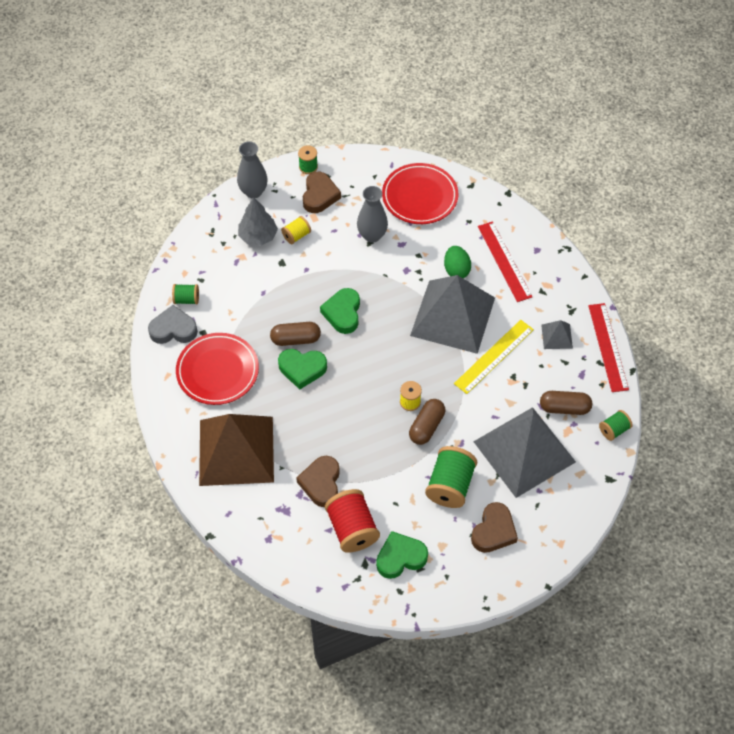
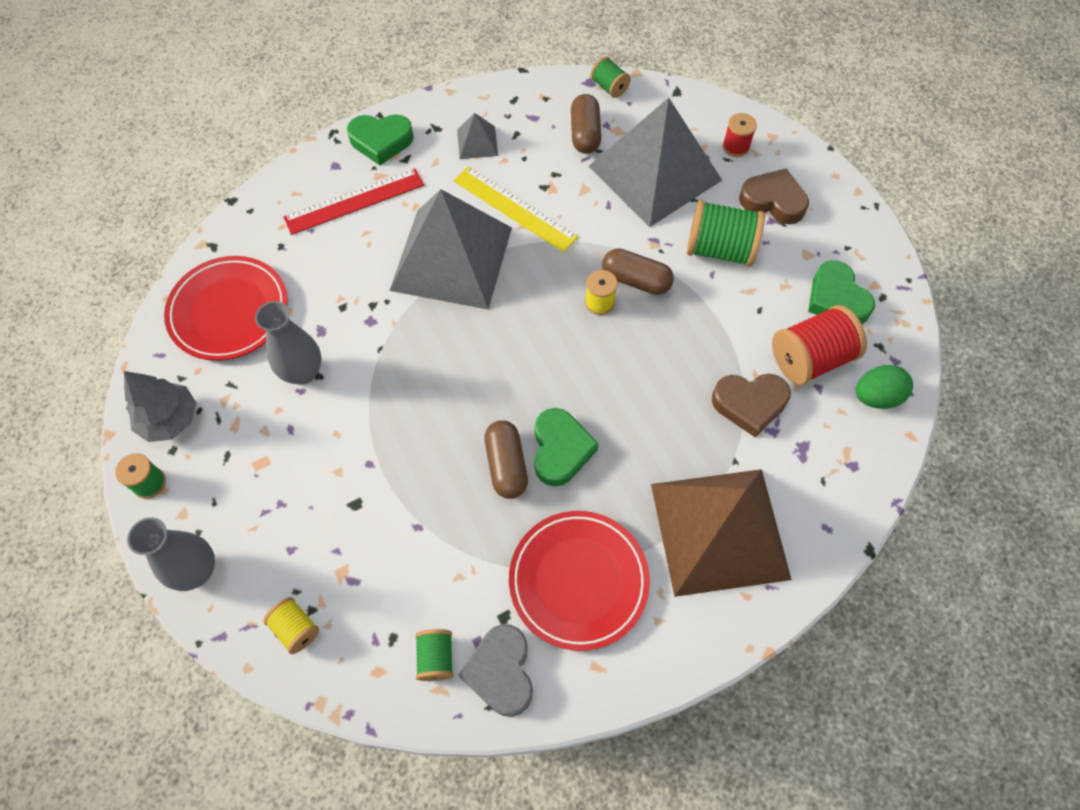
camera: 95 degrees left, 5 degrees up
(258, 236) = (298, 550): grey tree -> grey tree (170, 419)
(296, 236) = (299, 486): yellow spool -> yellow spool (296, 628)
(319, 195) = (215, 458): brown heart -> none
(343, 313) = (453, 401): green heart -> green heart (381, 141)
(456, 270) = (370, 257): green egg -> green egg (876, 397)
(549, 513) = (735, 147): none -> red spool
(608, 347) = (490, 92): red ruler -> none

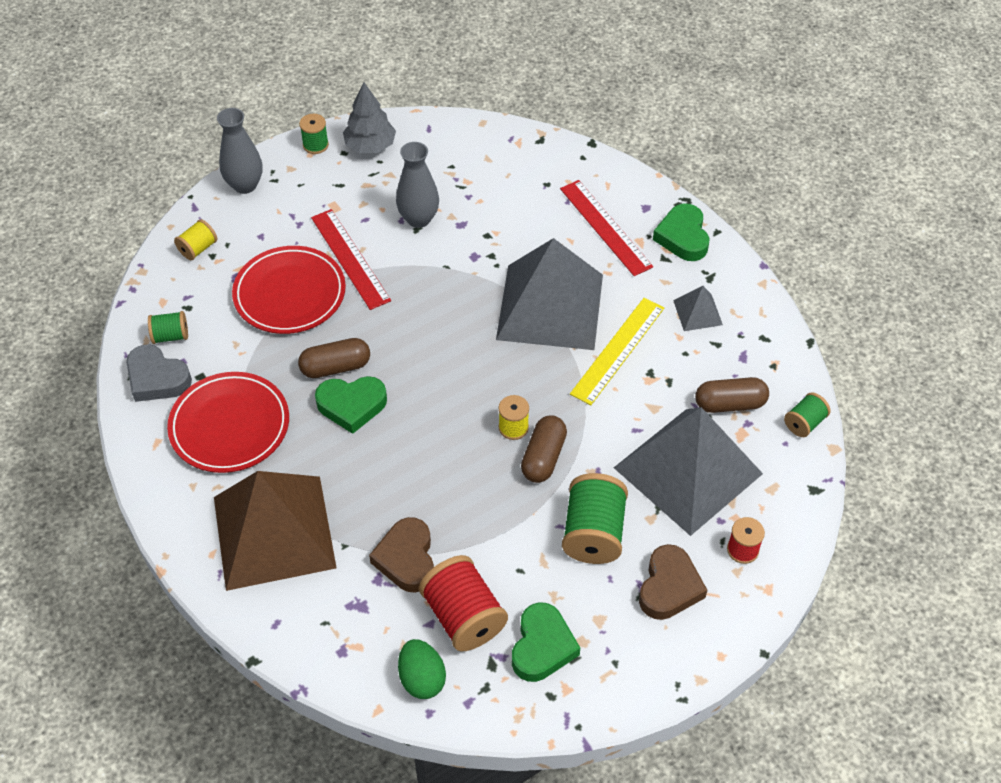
camera: 85 degrees right, 10 degrees down
(229, 311) = (474, 162): red plate -> red plate (290, 294)
(349, 447) = (350, 258): none -> red ruler
(501, 672) = (157, 378): grey heart -> grey heart turned 135 degrees counterclockwise
(836, 299) = (542, 646): green heart -> green heart turned 135 degrees clockwise

